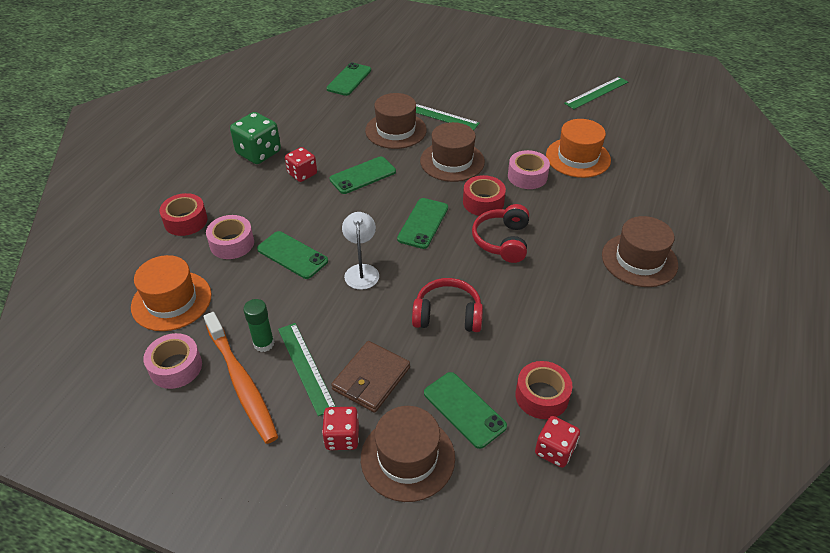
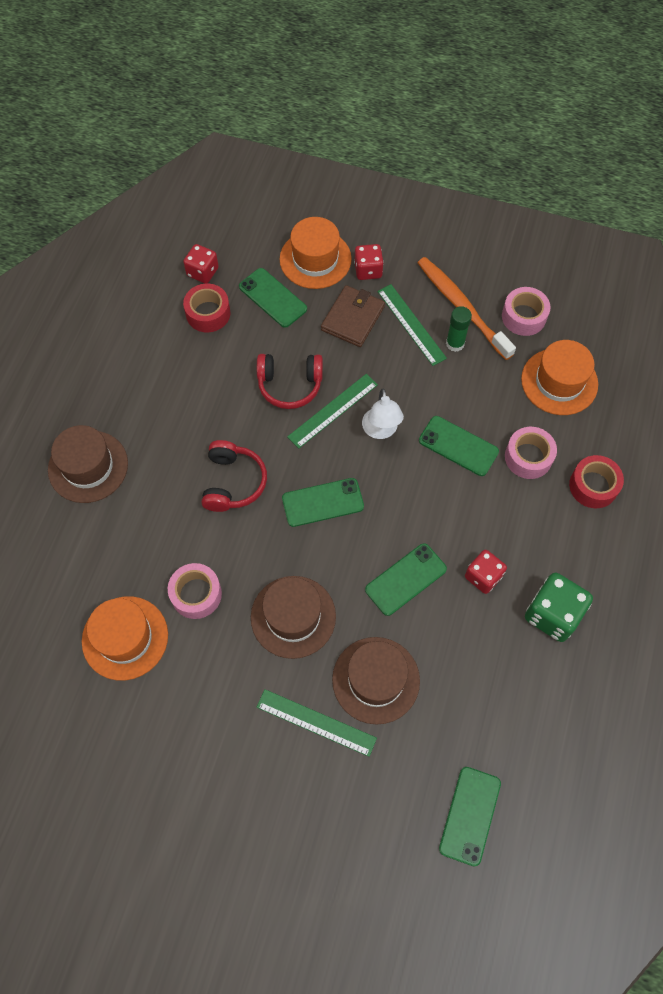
camera: 175 degrees right, 20 degrees up
(407, 458) = (315, 259): brown hat -> orange hat
(423, 223) = (323, 502): green phone -> green phone turned 60 degrees clockwise
(483, 202) = (253, 542): red tape -> none
(596, 92) = (67, 808): green ruler -> green ruler (333, 411)

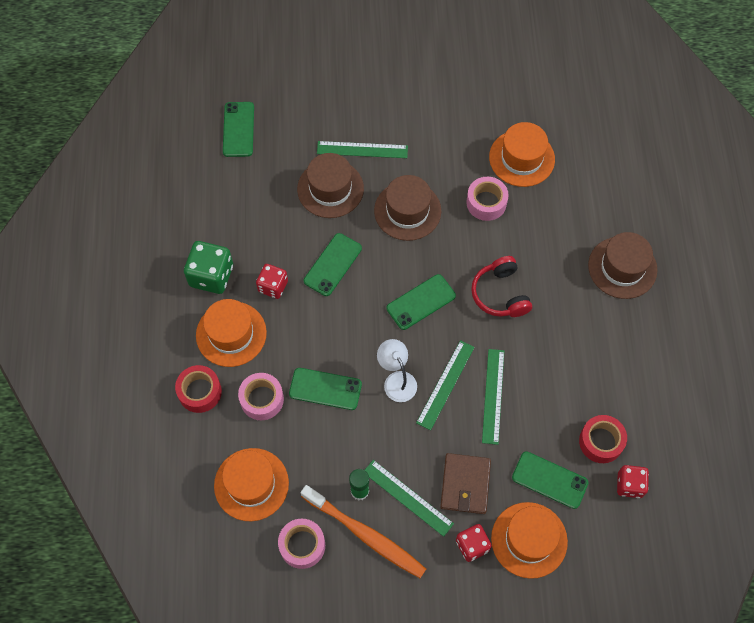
camera: 160 degrees right, 0 degrees up
(290, 385) = (493, 396): red headphones -> green ruler
(545, 537) = (231, 334): none -> orange hat

